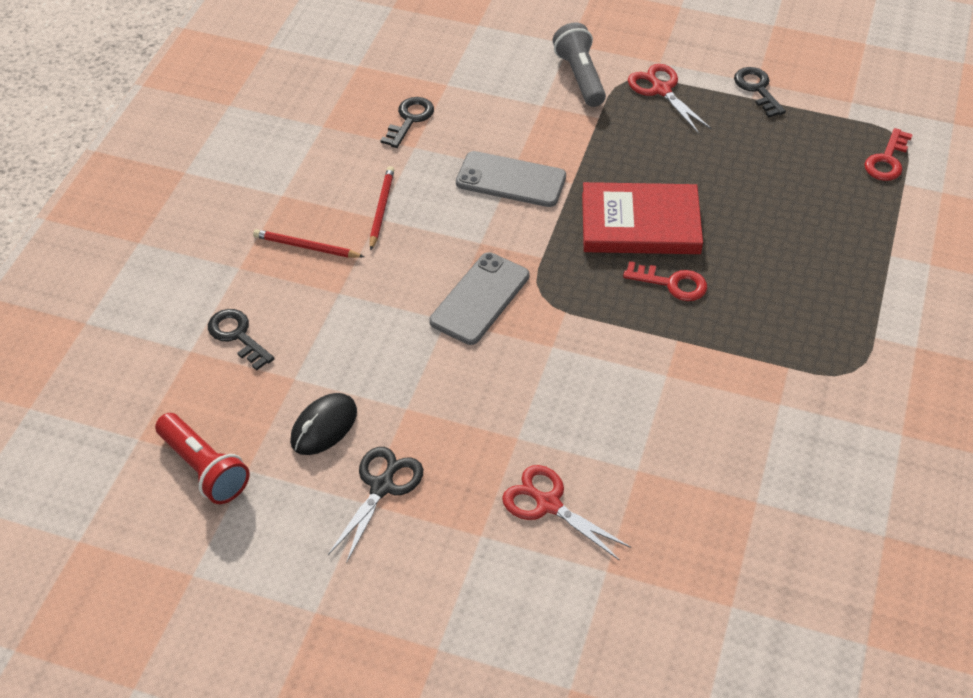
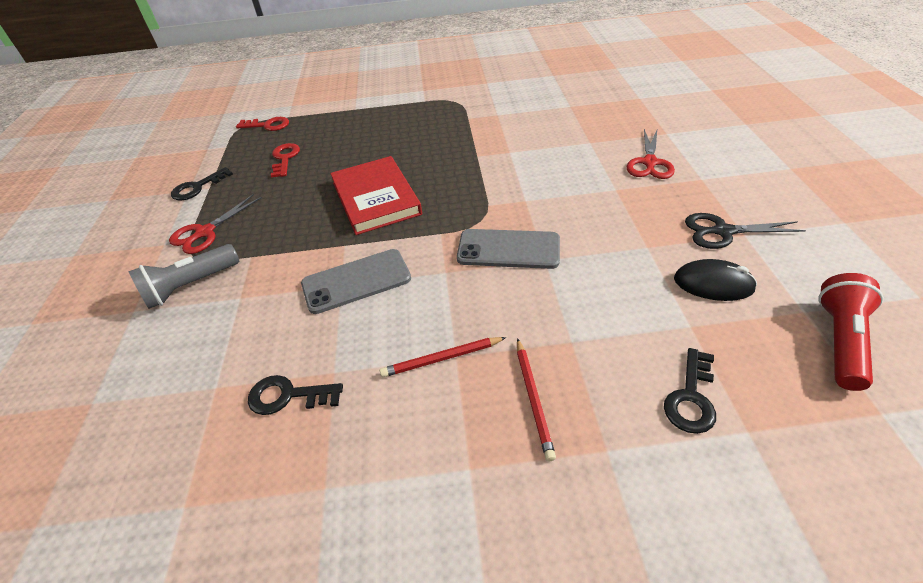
camera: 110 degrees left, 5 degrees down
(511, 180) = (356, 281): grey phone -> grey phone turned 75 degrees clockwise
(672, 283) = (428, 170): red key -> red key (285, 158)

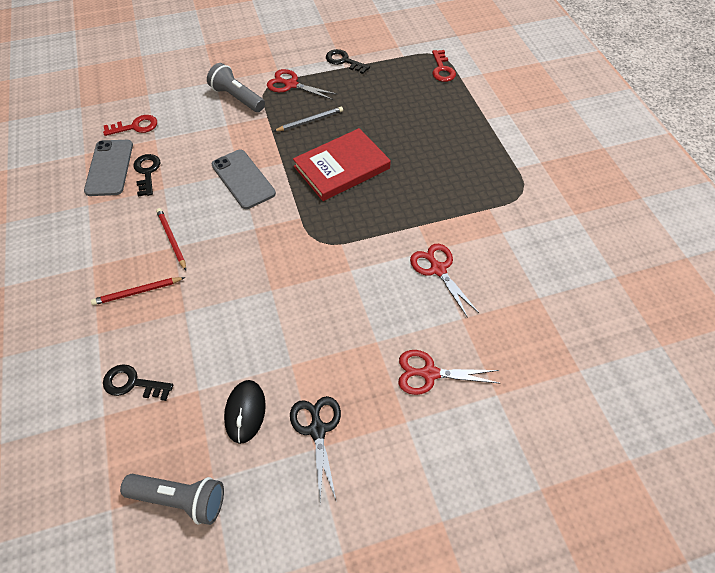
camera: 75 degrees right, 10 degrees up
(284, 219) = (310, 121): none -> grey pencil
(285, 158) = (391, 96): red key -> red key (135, 126)
(508, 249) = (282, 264): grey phone -> grey phone (109, 168)
(533, 149) = (438, 269): none -> red scissors
(840, 341) = (180, 499): red flashlight -> grey flashlight

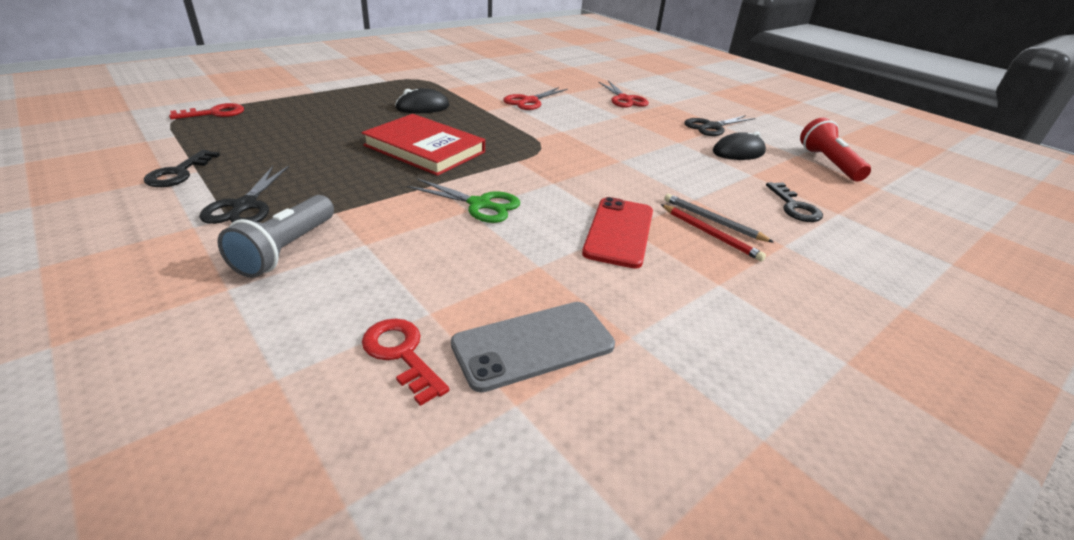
camera: 115 degrees left, 20 degrees down
(147, 172) = (517, 293): black key -> none
(171, 239) = (619, 232): red pencil -> red phone
(180, 499) = (828, 163): grey flashlight -> red flashlight
(243, 179) = (480, 204): grey phone -> green scissors
(291, 85) = (245, 206): red scissors -> black scissors
(310, 121) = (339, 178): grey pencil -> grey pencil (713, 221)
(434, 181) = (422, 107): none -> black mouse

